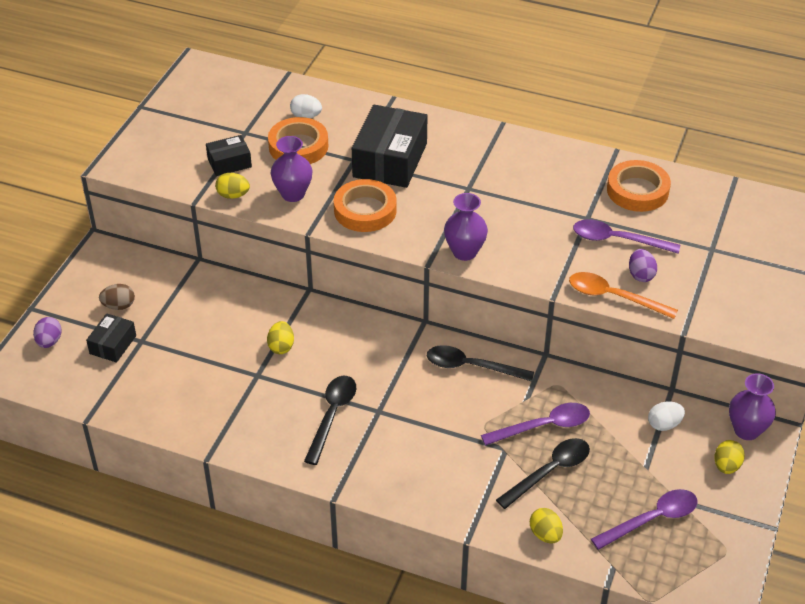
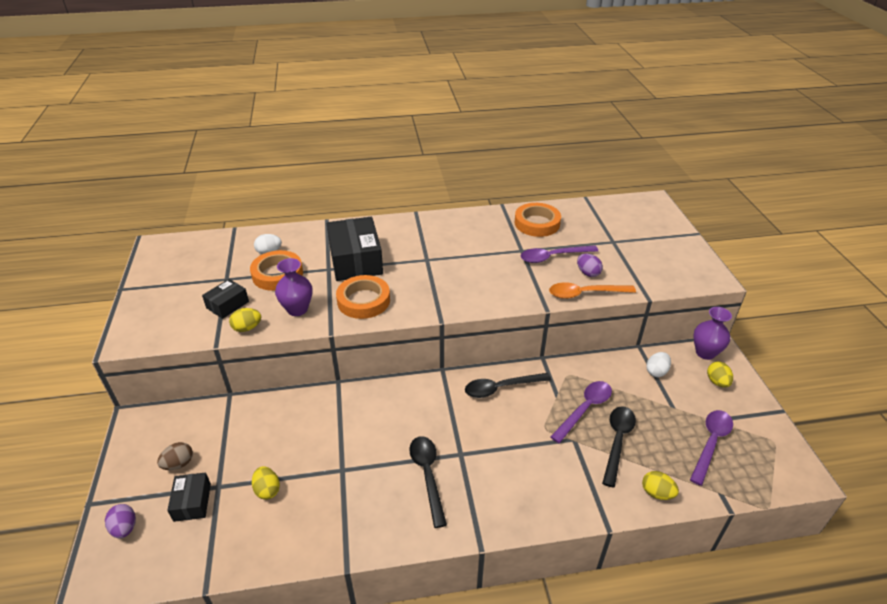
camera: 30 degrees left, 5 degrees down
(281, 346) = (346, 436): yellow egg -> yellow egg (267, 490)
(464, 252) = (460, 302): purple vase -> none

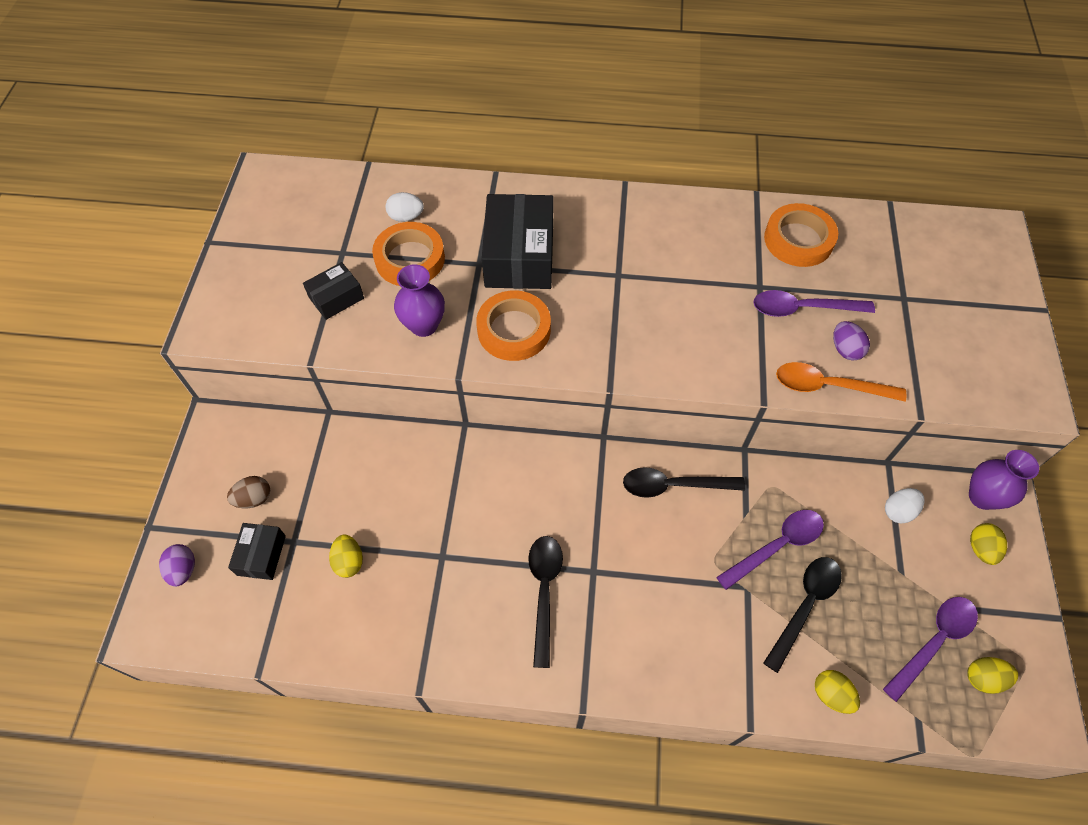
camera: 15 degrees right, 20 degrees up
(247, 328) = (354, 342): yellow egg -> yellow egg (983, 678)

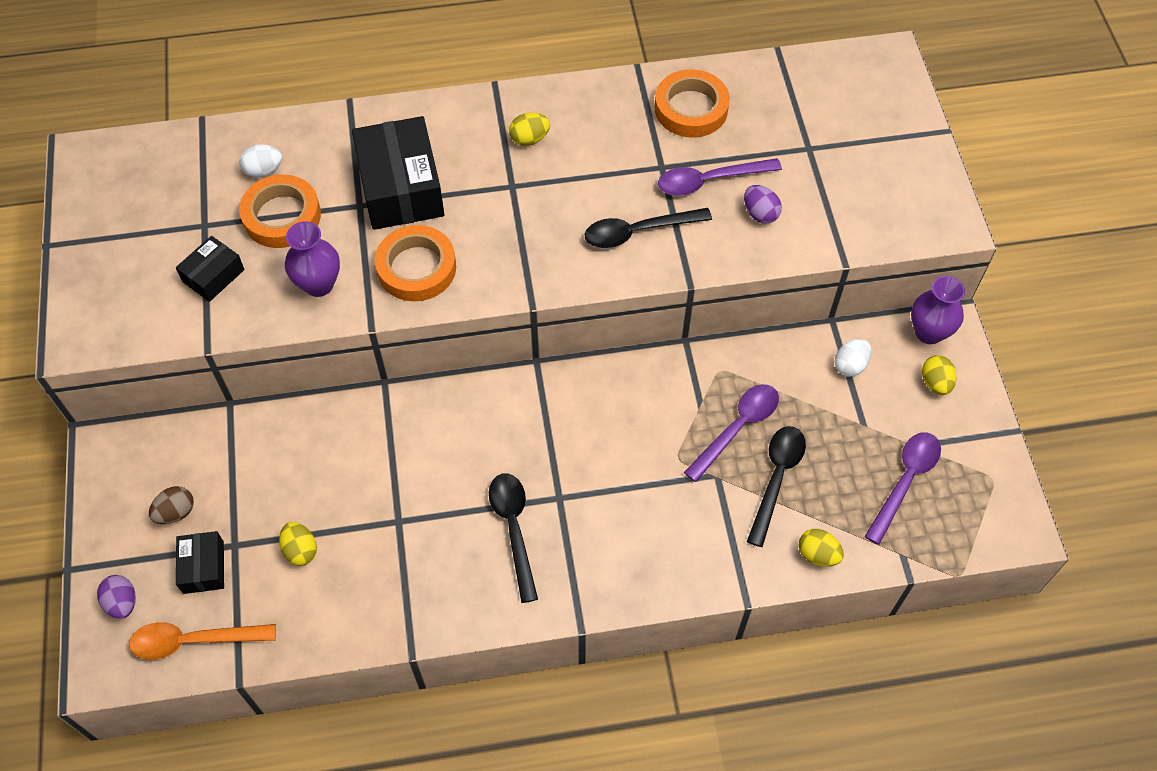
camera: 15 degrees left, 0 degrees up
(673, 485) = (621, 393): black spoon -> black spoon (638, 232)
(828, 386) = (750, 254): orange spoon -> orange spoon (193, 641)
(983, 678) = (956, 503): yellow egg -> yellow egg (529, 139)

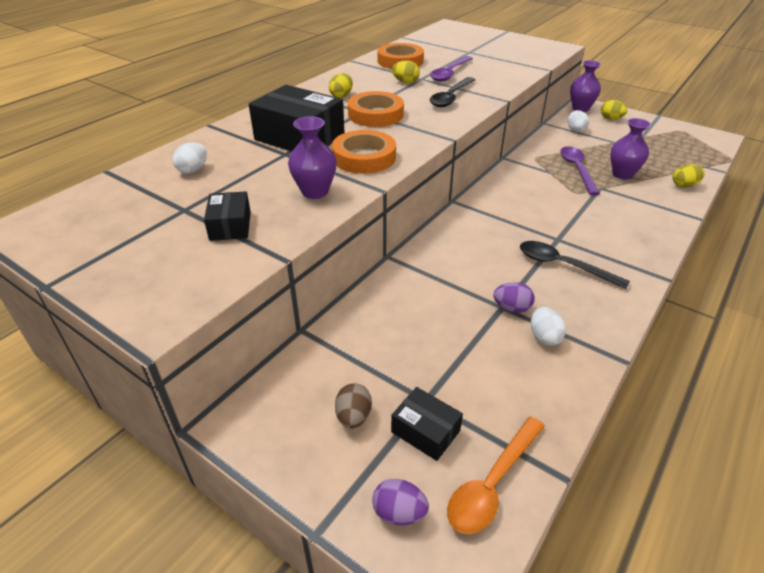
camera: 45 degrees left, 20 degrees down
(282, 216) = (239, 180): orange tape -> orange tape (375, 114)
(300, 550) = (473, 366): yellow egg -> yellow egg (405, 82)
(386, 578) = (544, 337): none -> white egg
(760, 214) = (489, 72): purple egg -> purple egg (511, 308)
(776, 479) = (622, 174): black spoon -> purple vase
(905, 481) = (661, 147): purple spoon -> none

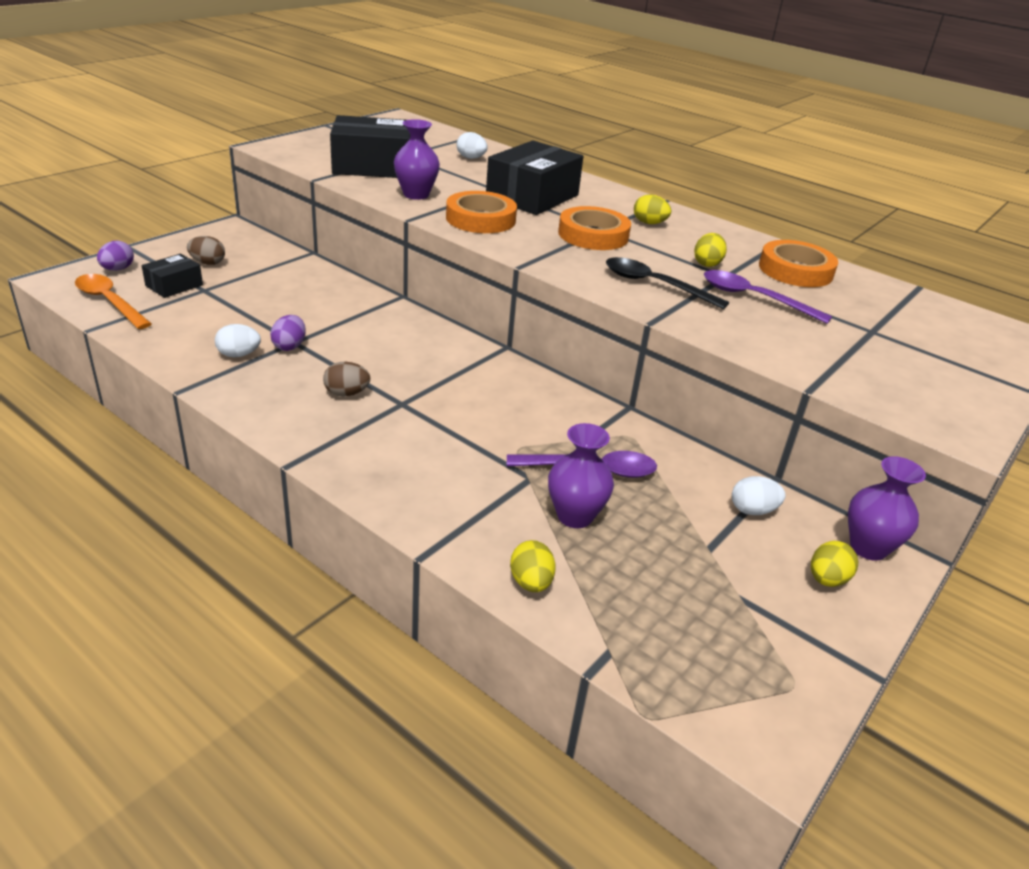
camera: 90 degrees right, 5 degrees down
(230, 226) = (372, 166): black box -> black box, size x1.92
(563, 265) = (346, 393): black spoon -> brown egg

